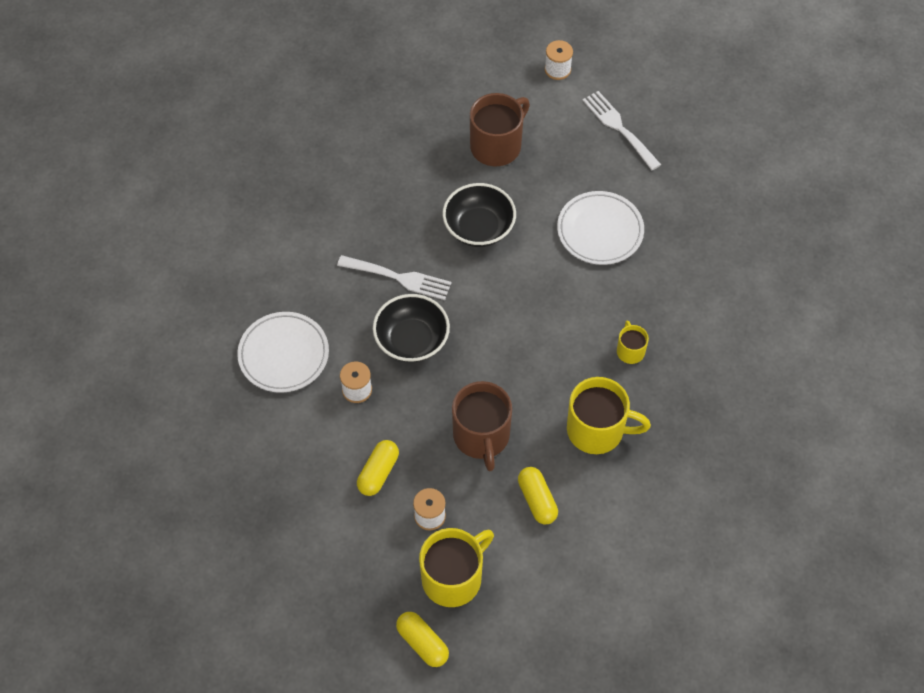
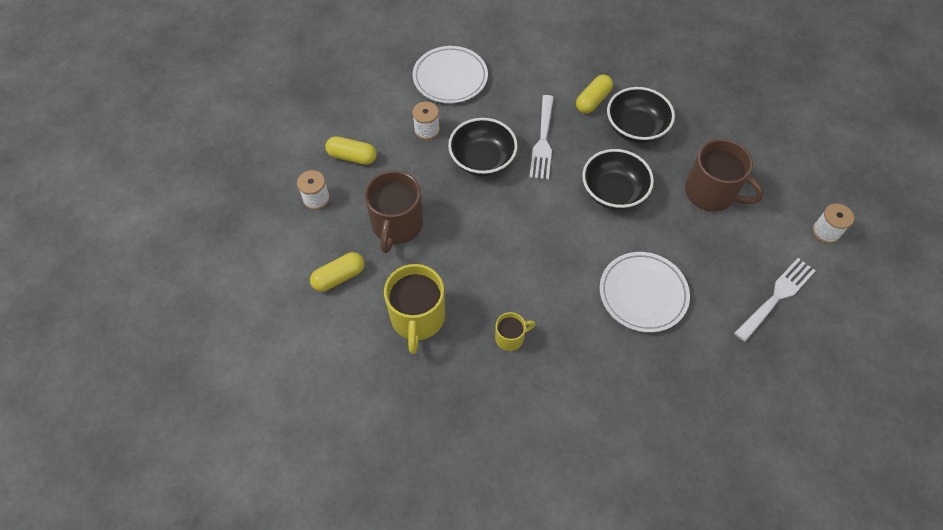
camera: 80 degrees right, 0 degrees up
(401, 189) = (636, 128): none -> black bowl
(422, 643) = (202, 211): yellow capsule -> yellow capsule (593, 101)
(453, 578) = (260, 224): yellow mug -> none
(481, 436) = (397, 225): brown mug -> brown mug turned 60 degrees counterclockwise

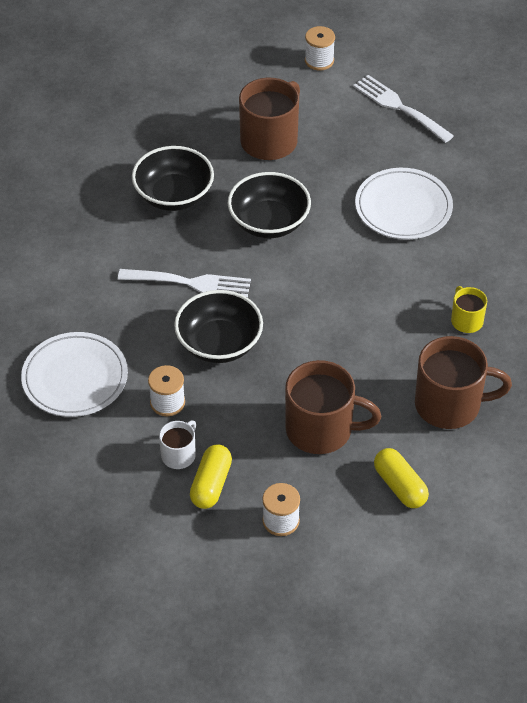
camera: 90 degrees left, 10 degrees down
(379, 138) = (179, 455): none -> white mug
(417, 318) = (449, 405): yellow mug -> brown mug
(593, 101) = (127, 232): yellow capsule -> none

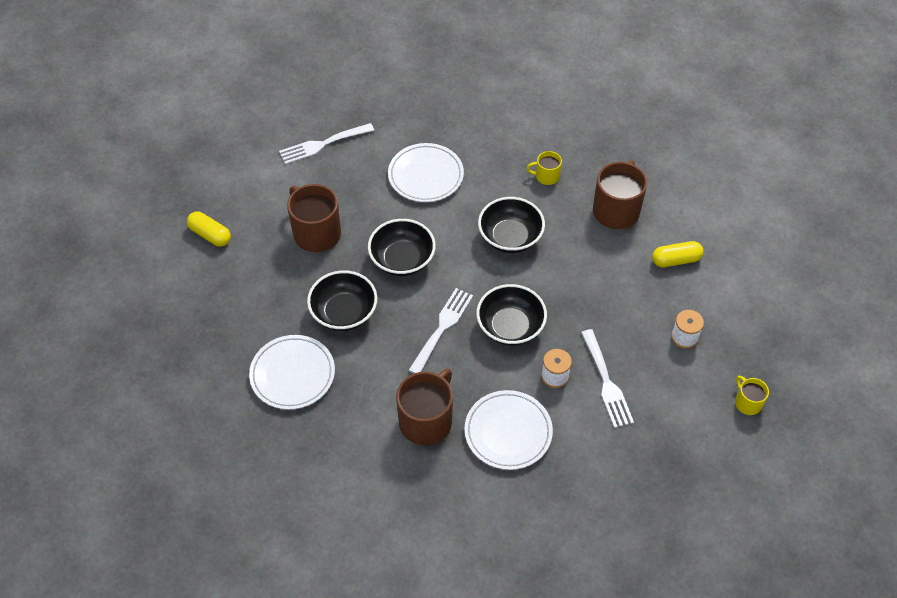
camera: 70 degrees left, 5 degrees up
(78, 179) = (292, 374): none -> white plate
(179, 455) = (606, 382): white mug -> white fork
(208, 610) = (747, 403): none -> yellow mug
(211, 484) = (640, 370): yellow capsule -> yellow capsule (210, 235)
(319, 61) = (245, 175): white spool -> none
(321, 429) = (613, 289): brown mug -> brown mug (426, 421)
(351, 310) = (510, 237): none -> black bowl

